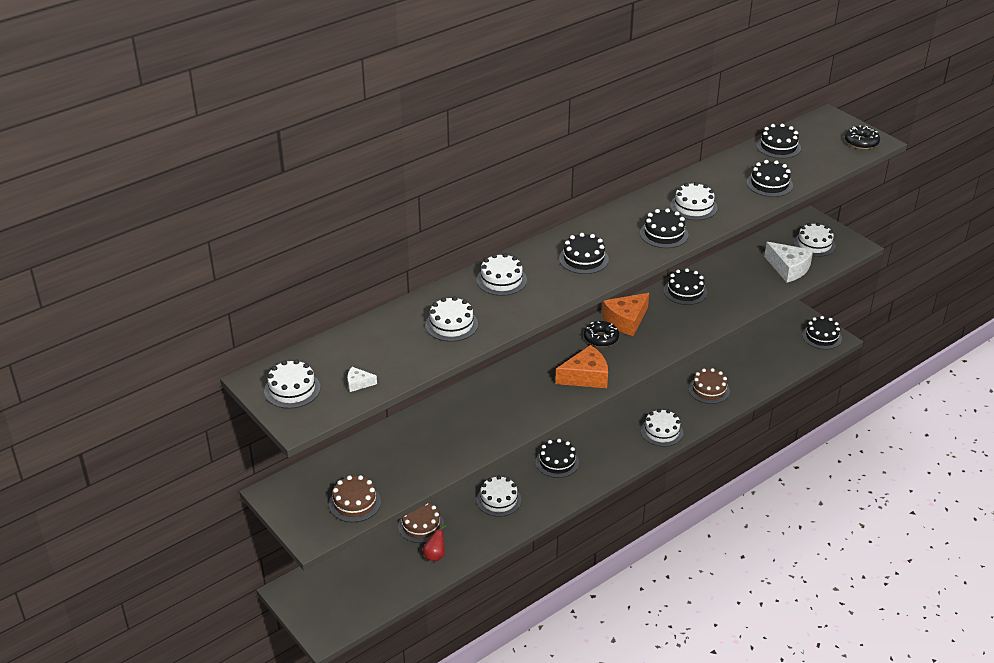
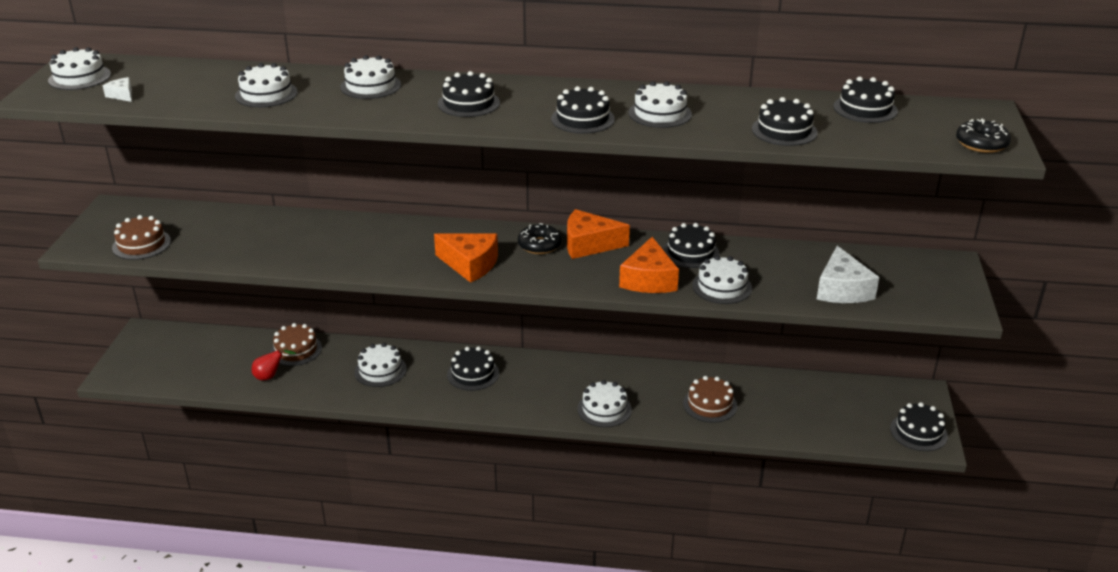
camera: 45 degrees right, 5 degrees down
(693, 323) = (649, 279): none -> orange cheese
(814, 244) = (915, 285): white cake -> white cake (722, 286)

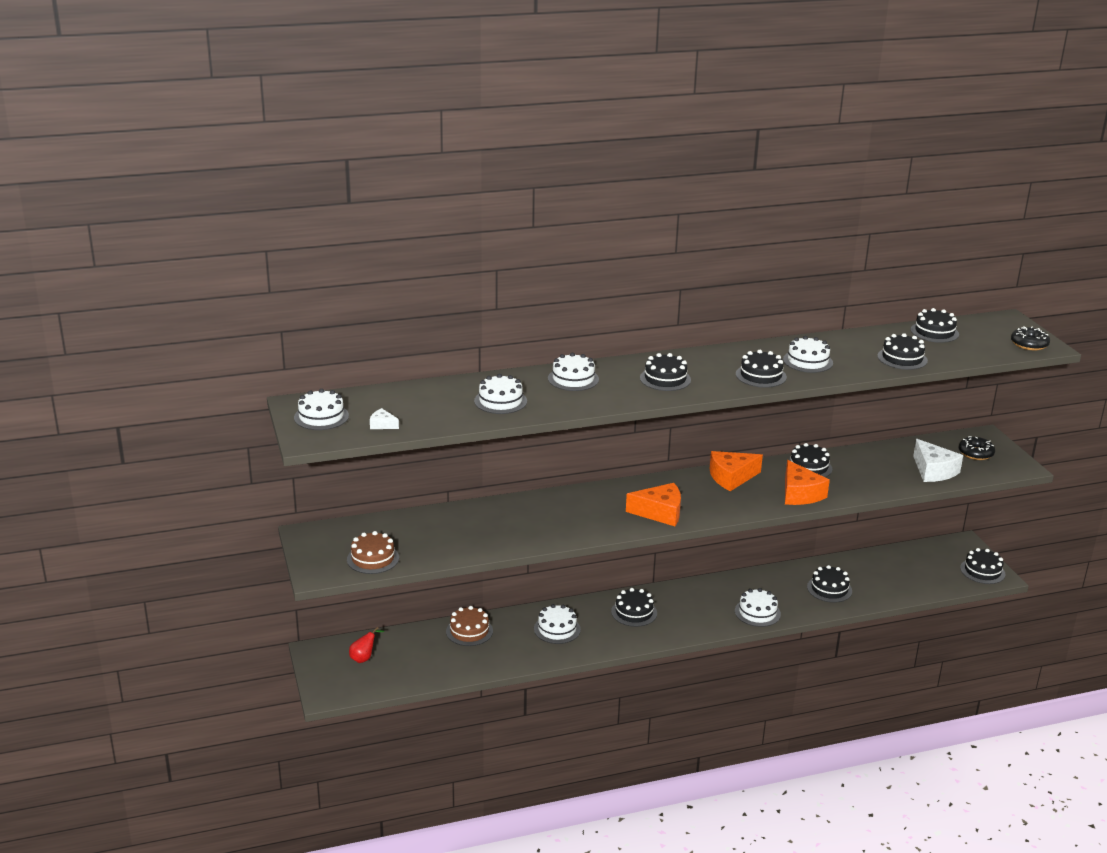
camera: 25 degrees left, 5 degrees down
(270, 376) = (469, 658): red pear -> red pear (364, 658)
(539, 245) = (696, 486): black donut -> black donut (975, 453)
(710, 404) = (829, 589): brown cake -> black cake
(722, 286) = (854, 487): white cake -> none

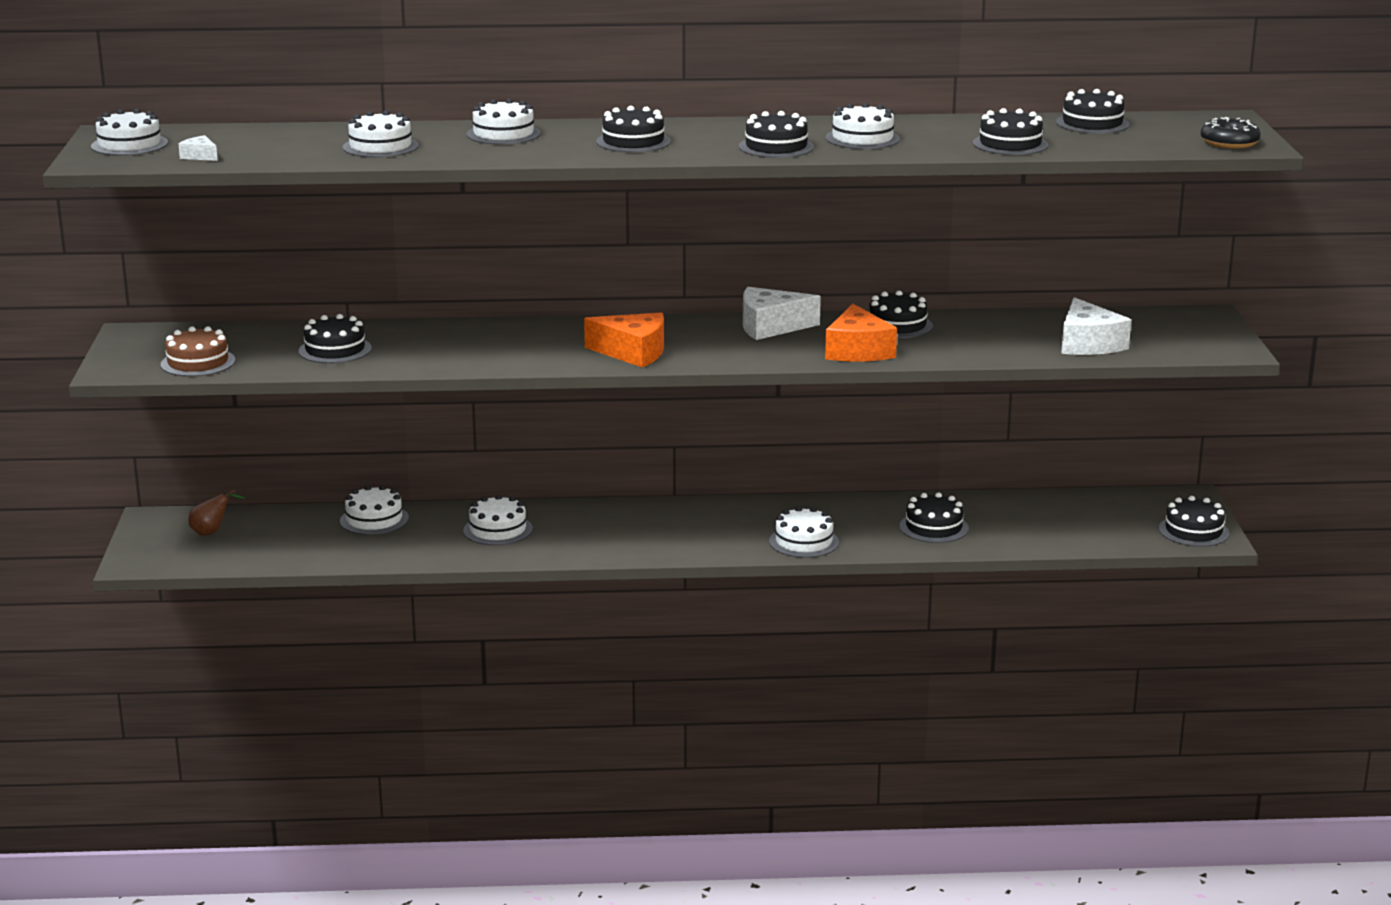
camera: 15 degrees right, 5 degrees down
(364, 658) = (212, 532): red pear -> brown pear
(469, 631) = (374, 519): brown cake -> white cake
(634, 612) = (621, 523): black cake -> black cake (335, 350)
(731, 477) = (770, 326): orange cheese -> white cheese
(975, 453) = (1173, 331): black donut -> none

